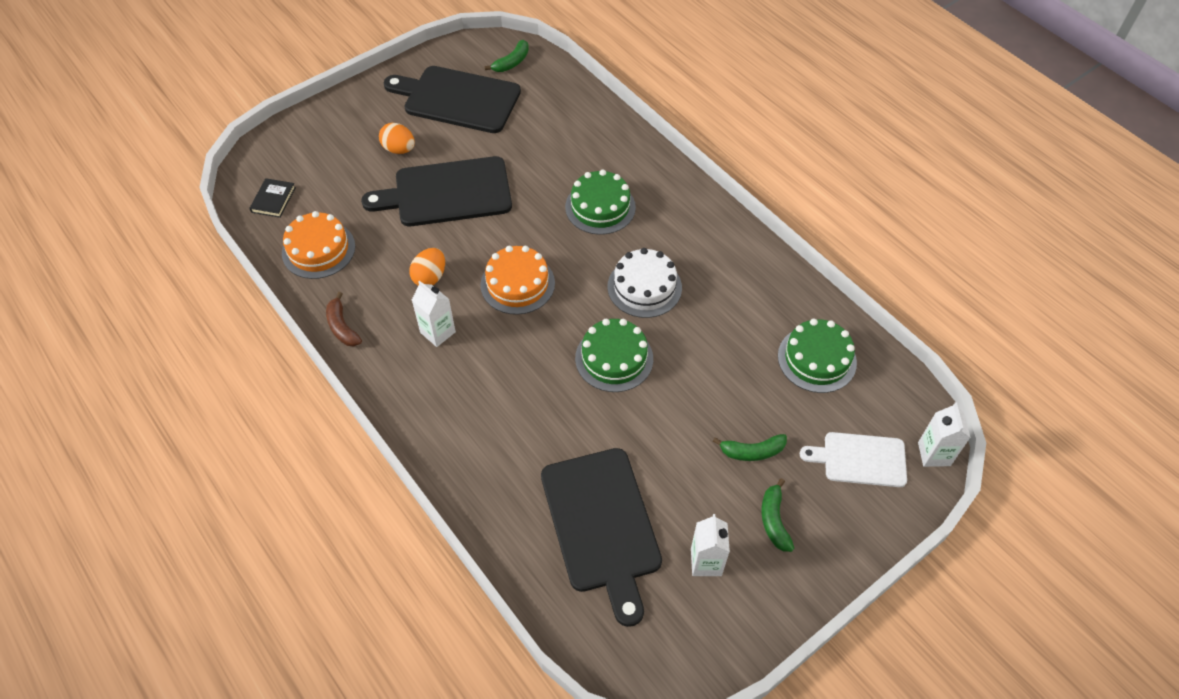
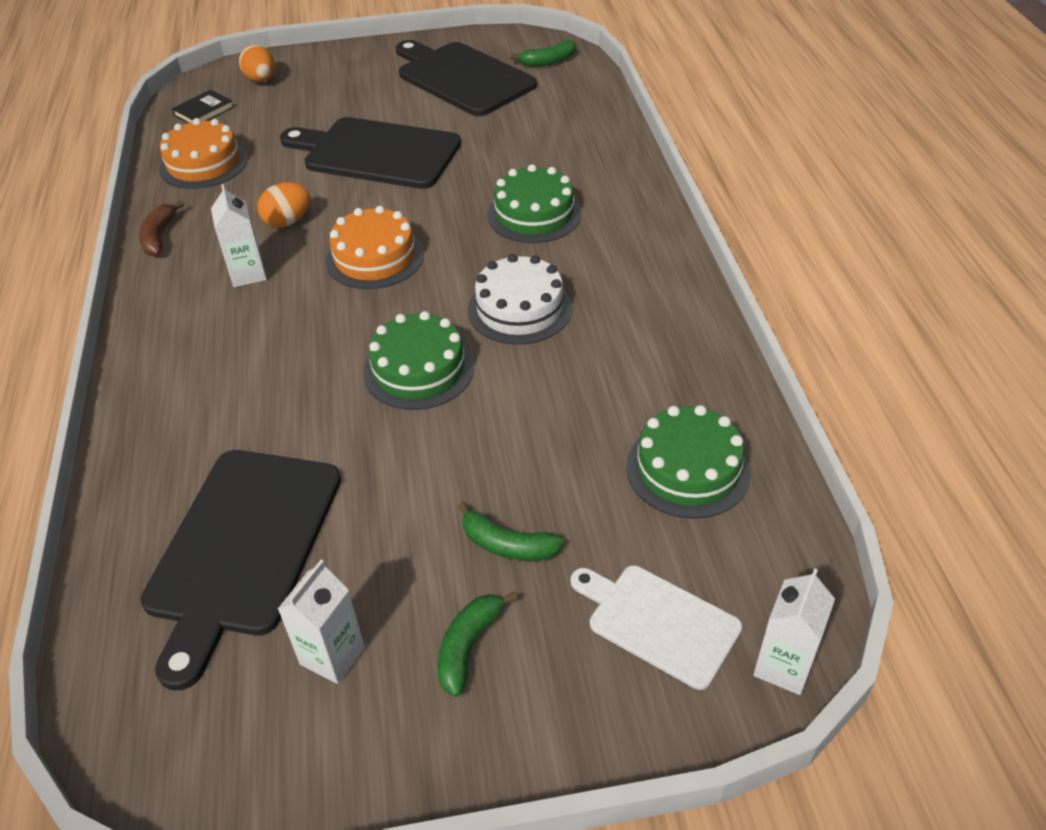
camera: 30 degrees right, 10 degrees down
(399, 149) = (363, 103): orange egg -> orange egg (261, 80)

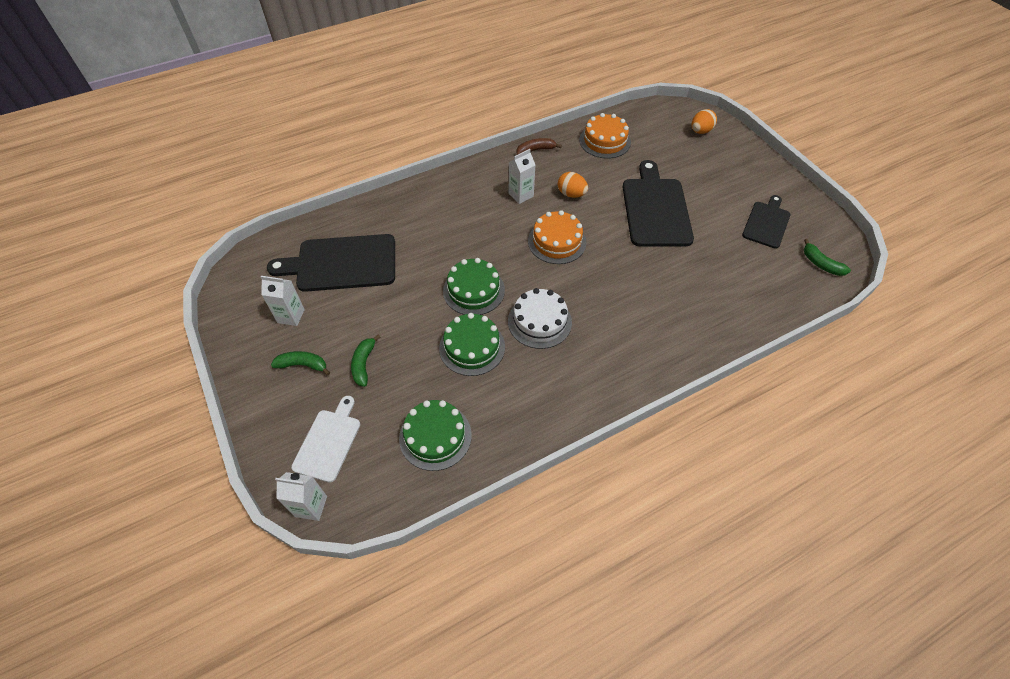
camera: 70 degrees right, 10 degrees up
(204, 111) = (653, 121): black book -> none
(462, 77) = (767, 223): black cutting board -> black cutting board, size x0.60
(534, 214) = (633, 304): green cake -> green cake (472, 347)

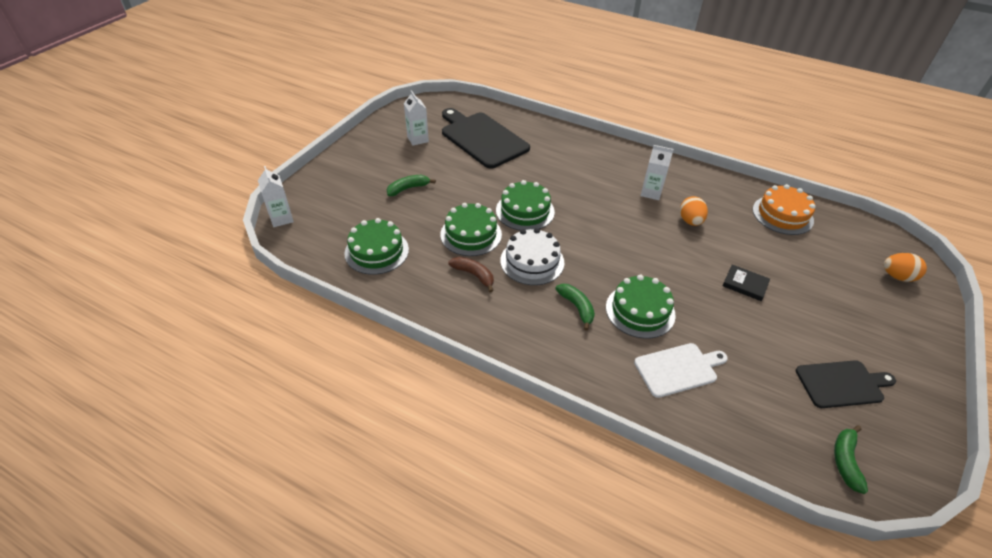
camera: 55 degrees right, 10 degrees down
(303, 365) = (384, 163): green banana -> green banana (577, 307)
(328, 442) = (334, 203): white cutting board -> white cutting board (678, 369)
(535, 150) = (711, 179): brown banana -> brown banana (474, 275)
(557, 241) = (626, 235): orange cake -> none
(640, 285) = (640, 311): none -> green cake
(655, 209) = (745, 284): black cutting board -> black book

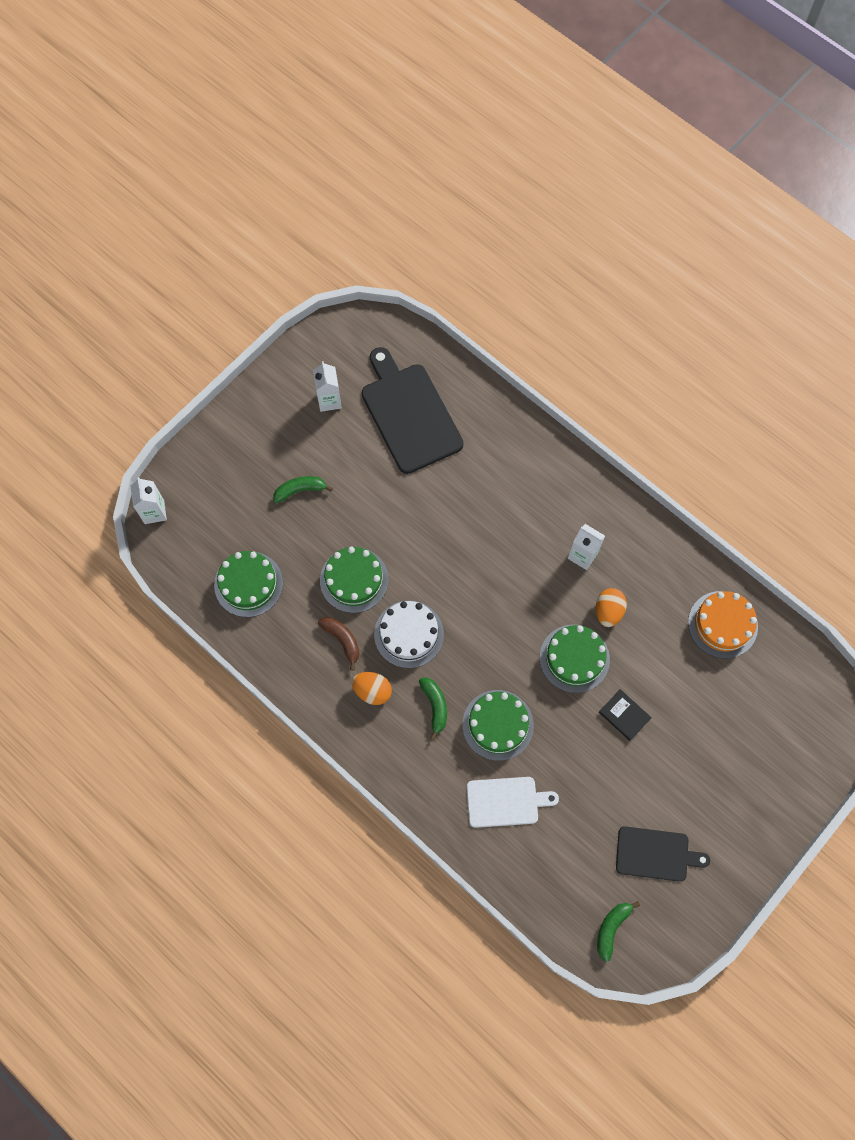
camera: 15 degrees right, 25 degrees up
(525, 211) = (424, 555): green cake -> green cake (574, 658)
(897, 276) = (799, 742): orange egg -> orange egg (372, 691)

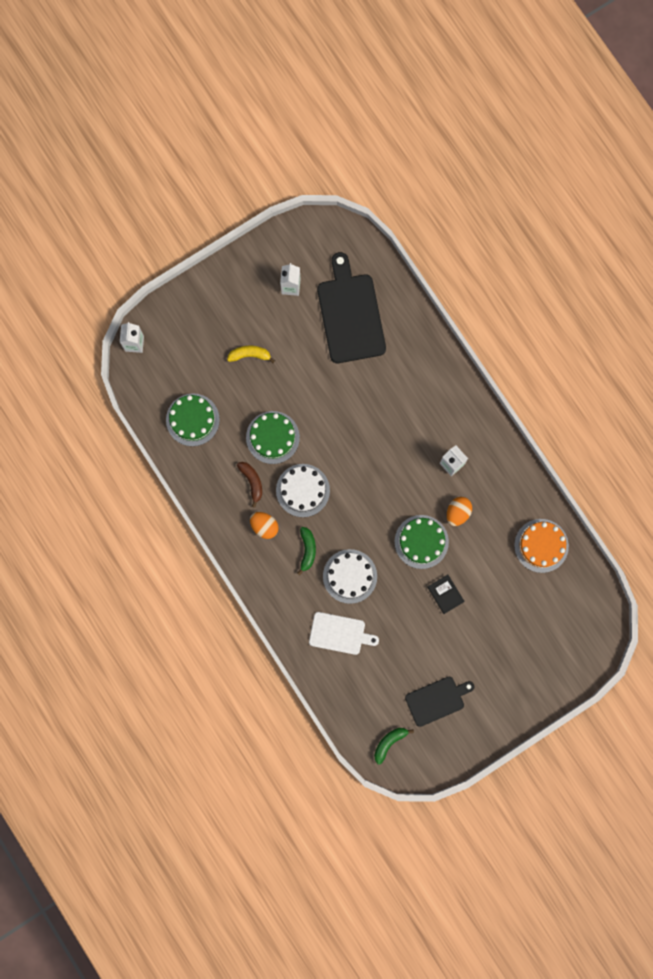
camera: 15 degrees right, 10 degrees up
(300, 490) = (250, 355): green banana -> yellow banana
(497, 725) = (350, 576): green cake -> white cake
(655, 854) = (437, 700): black cutting board -> black cutting board turned 45 degrees counterclockwise

